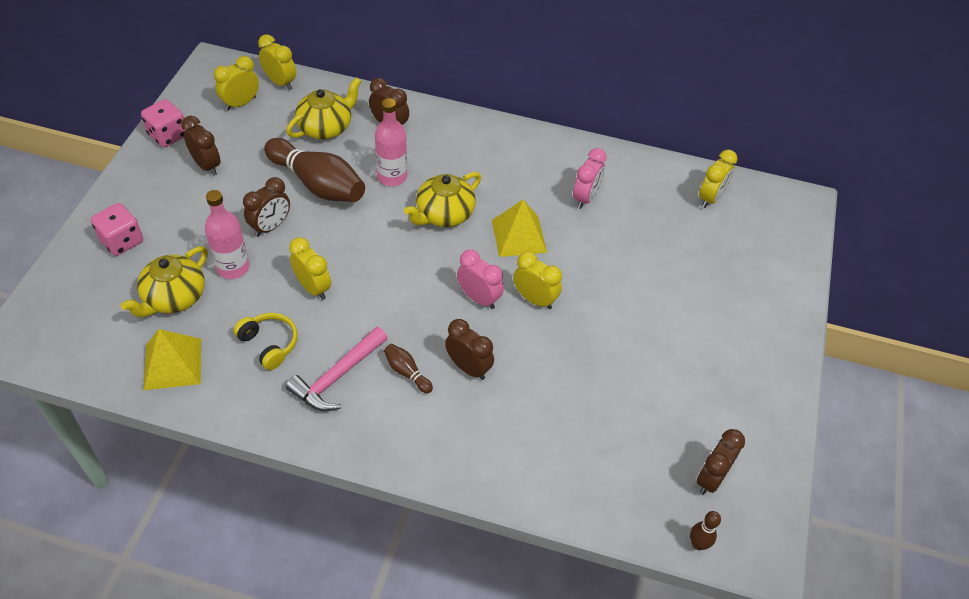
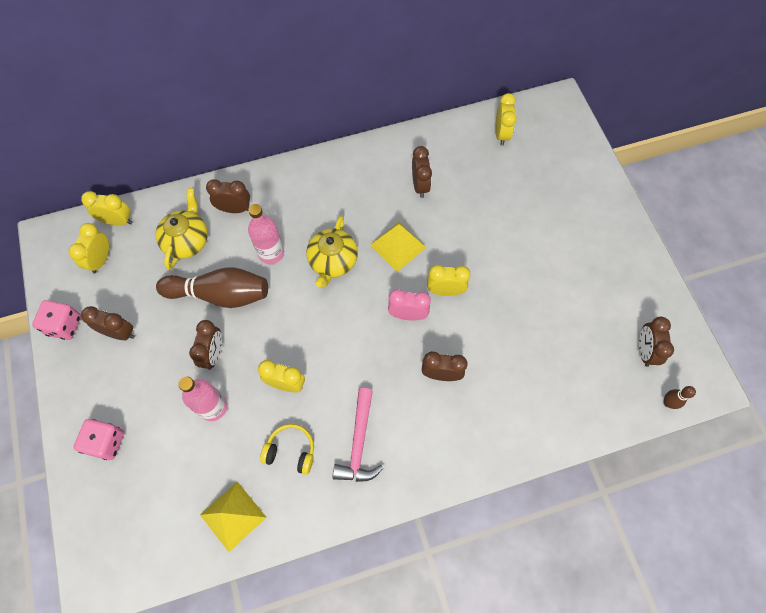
camera: 30 degrees left, 15 degrees up
(174, 297) = (188, 462): yellow teapot -> none
(407, 372) = (403, 406): brown bowling pin -> none
(585, 198) = (420, 185): pink clock -> brown clock

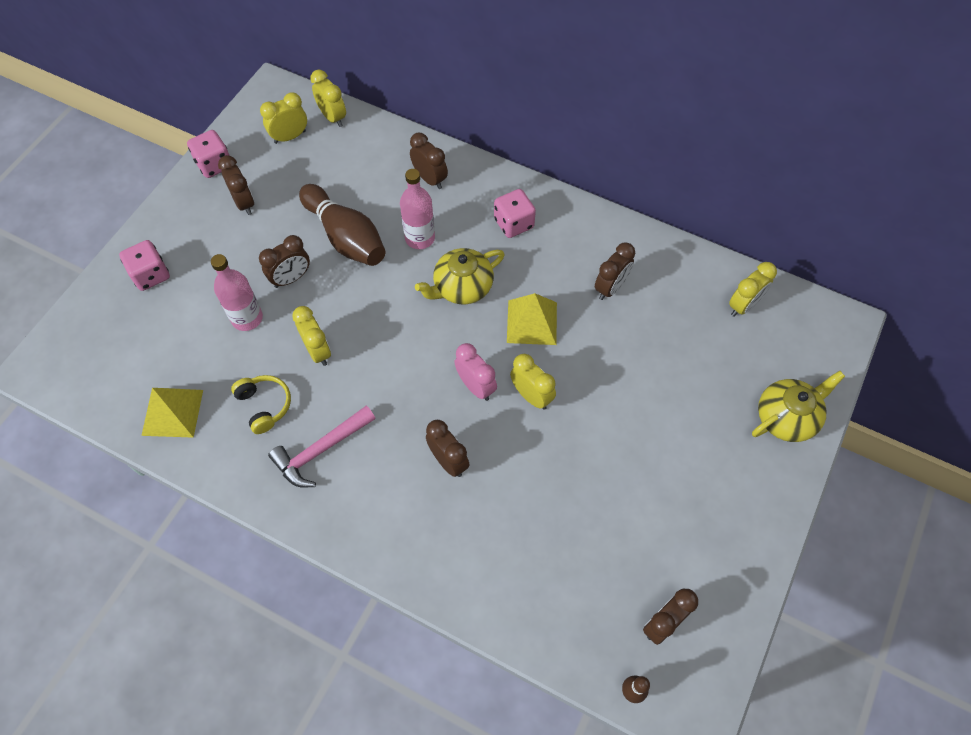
camera: 45 degrees right, 5 degrees down
(187, 240) = (367, 174): yellow teapot -> yellow teapot (786, 417)
(320, 194) = (514, 223): none -> pink dice

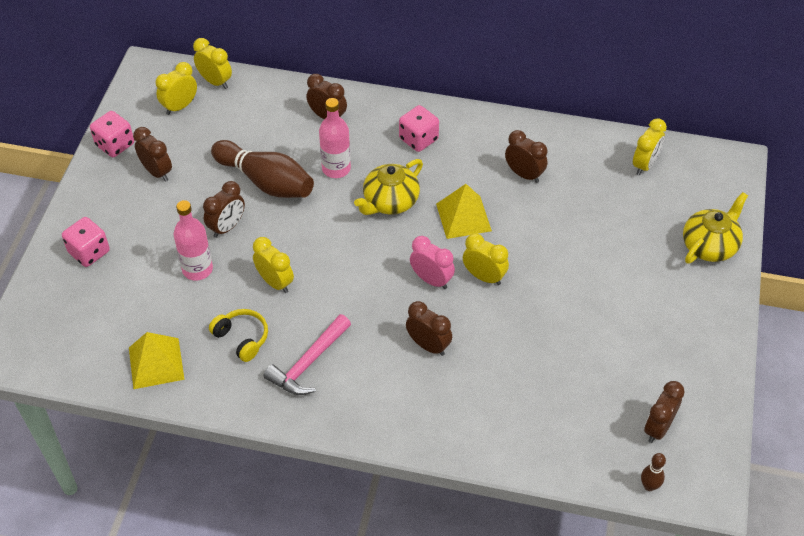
camera: 15 degrees left, 10 degrees down
(610, 288) = (524, 174): brown clock -> brown clock turned 75 degrees counterclockwise

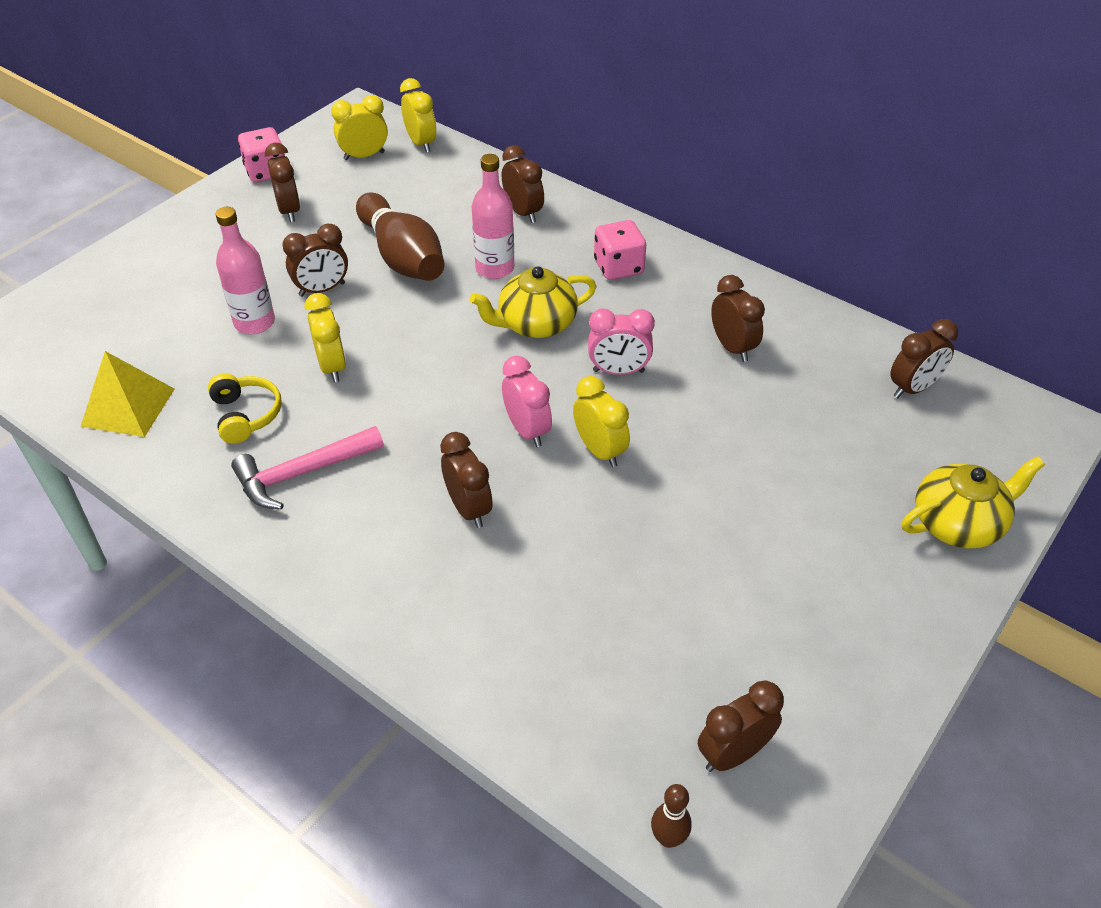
camera: 25 degrees right, 5 degrees down
(89, 252) = (153, 266): pink dice -> none
(463, 217) = (618, 371): yellow pyramid -> pink clock
(644, 165) = (913, 388): yellow clock -> brown clock

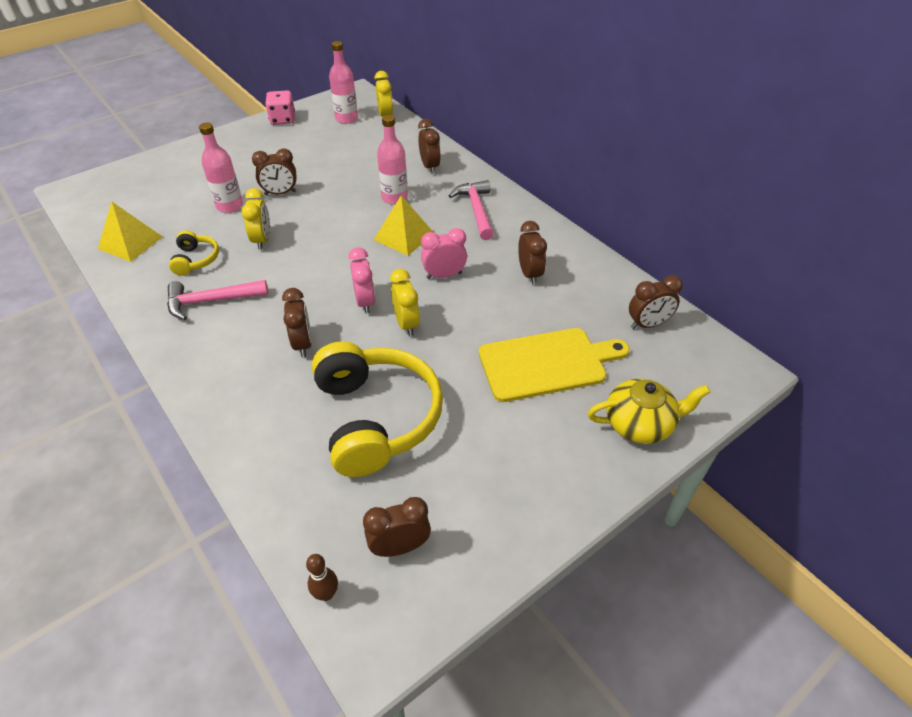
camera: 15 degrees right, 0 degrees up
(289, 211) = (284, 144): brown clock -> none
(364, 156) = (346, 118): yellow clock -> pink bottle
(402, 257) = (339, 181): brown bowling pin -> none
(535, 324) = (404, 236): yellow teapot -> yellow pyramid
(618, 267) = (476, 210): pink dice -> pink hammer
(618, 371) = (444, 275): pink clock -> pink clock turned 150 degrees clockwise
(620, 590) = (376, 418): none -> yellow headphones
(809, 468) = (547, 364): none -> yellow cutting board

